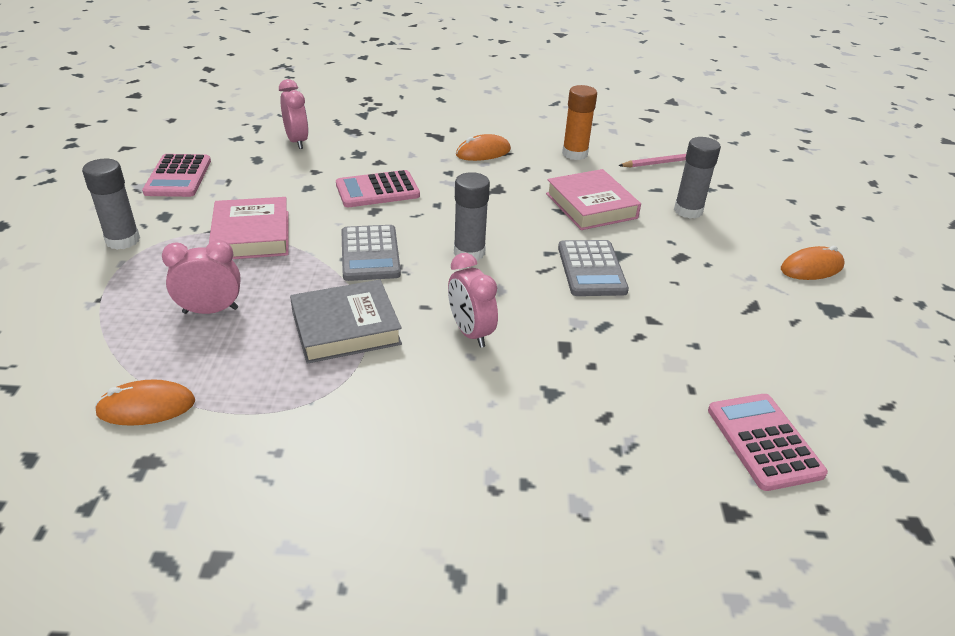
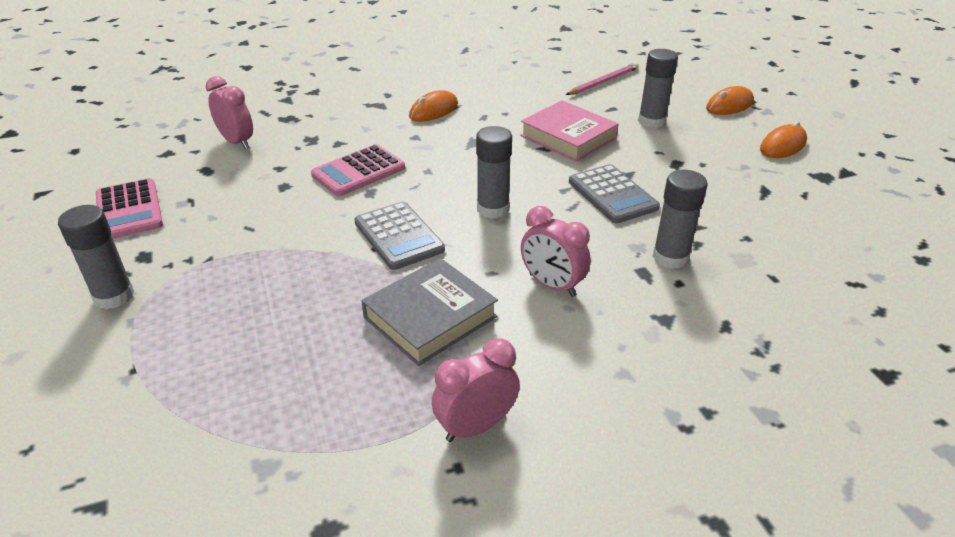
camera: 20 degrees left, 0 degrees up
(146, 407) = (280, 471): orange mouse -> orange mouse (729, 105)
(210, 310) = (274, 343): pink clock -> pink clock (476, 426)
(251, 235) = (260, 251): pink book -> none
(575, 154) = (518, 93): orange glue stick -> none
(602, 340) = (670, 257): none -> grey glue stick
(764, 441) = (861, 305): pink calculator -> none

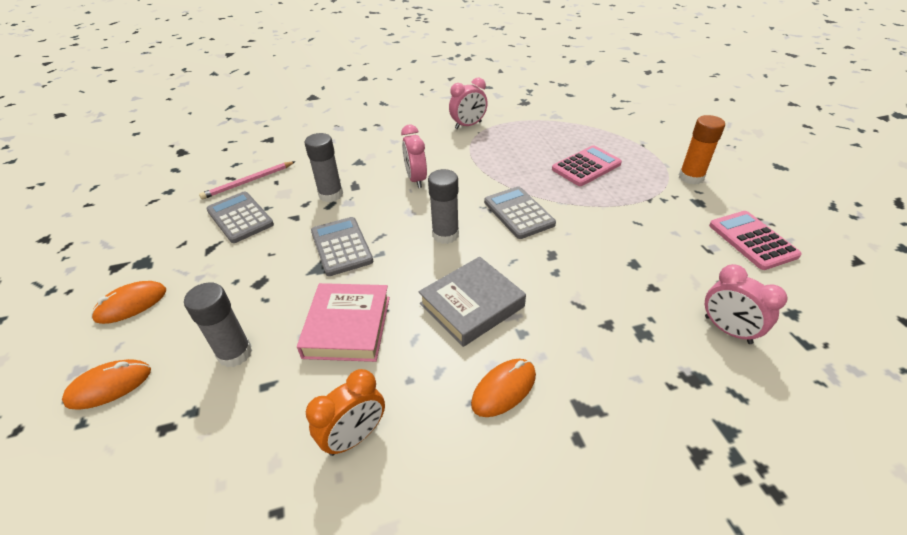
camera: 175 degrees left, 5 degrees up
(114, 296) = (691, 177): grey glue stick -> orange glue stick
(358, 171) = (570, 280): pink calculator -> pink calculator (586, 166)
(430, 317) = (491, 164): grey book -> grey book (472, 305)
(534, 92) = (355, 437): none -> orange clock
(552, 285) = (416, 179): pink clock -> pink clock turned 150 degrees counterclockwise
(568, 137) = (347, 326): pink book -> pink book turned 45 degrees clockwise
(603, 82) = (236, 465): pink pencil -> pink pencil (248, 182)
(768, 224) = (240, 218): none -> grey calculator

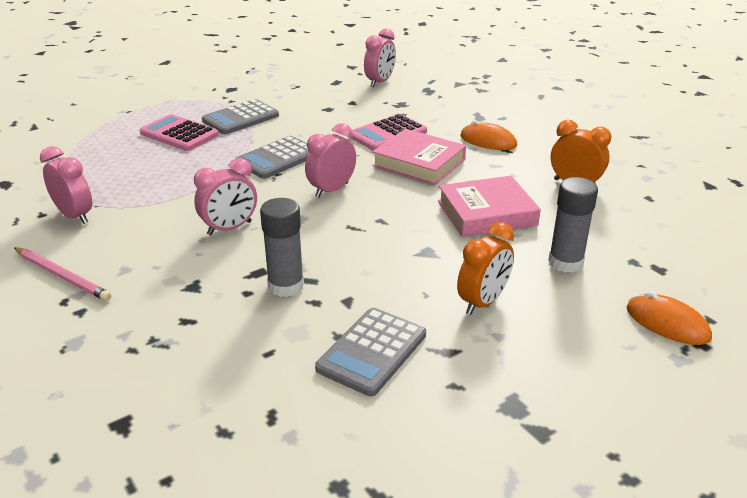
camera: 110 degrees left, 10 degrees down
(131, 304) = (579, 371): orange mouse -> none
(236, 280) = (483, 302): none -> orange clock
(248, 182) = (277, 385): pink pencil -> pink pencil (62, 276)
(341, 246) = (384, 247): grey calculator -> grey calculator (240, 118)
(445, 235) = (331, 190): grey glue stick -> pink clock
(472, 305) = (419, 163): grey book -> pink book
(691, 177) = (191, 91): orange glue stick -> none
(752, 240) = (278, 73): pink calculator -> pink calculator (388, 134)

